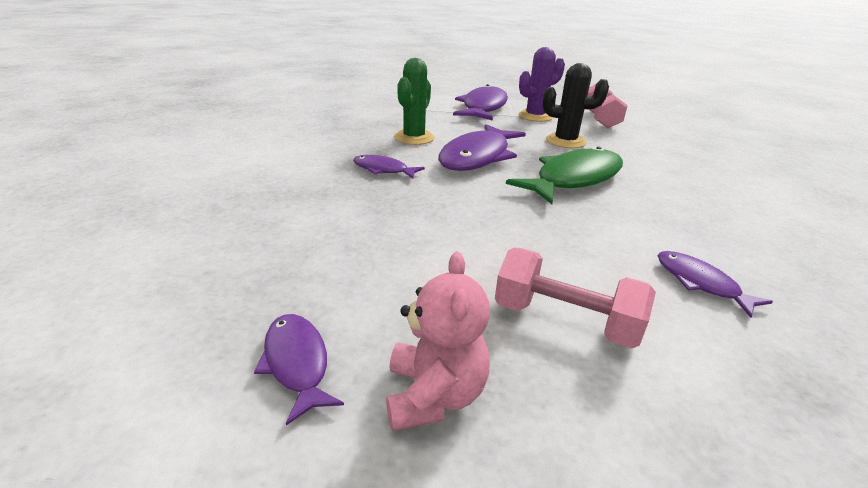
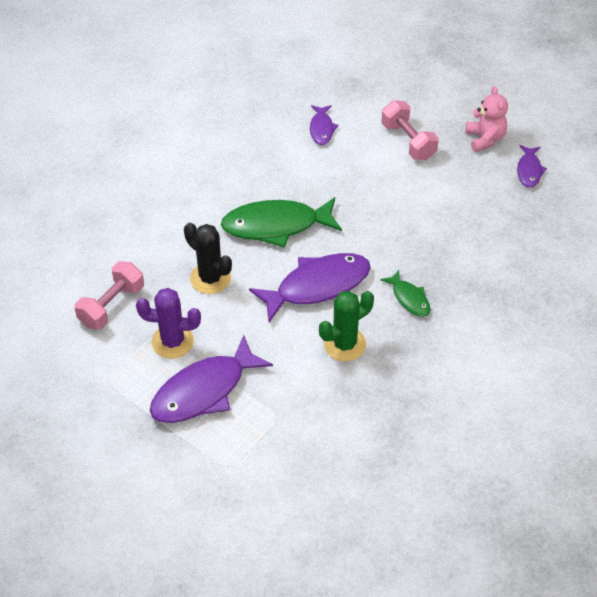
camera: 145 degrees left, 20 degrees up
(383, 170) = (409, 298): purple fish -> green fish
(434, 395) = (485, 139): pink teddy bear -> pink teddy bear turned 135 degrees clockwise

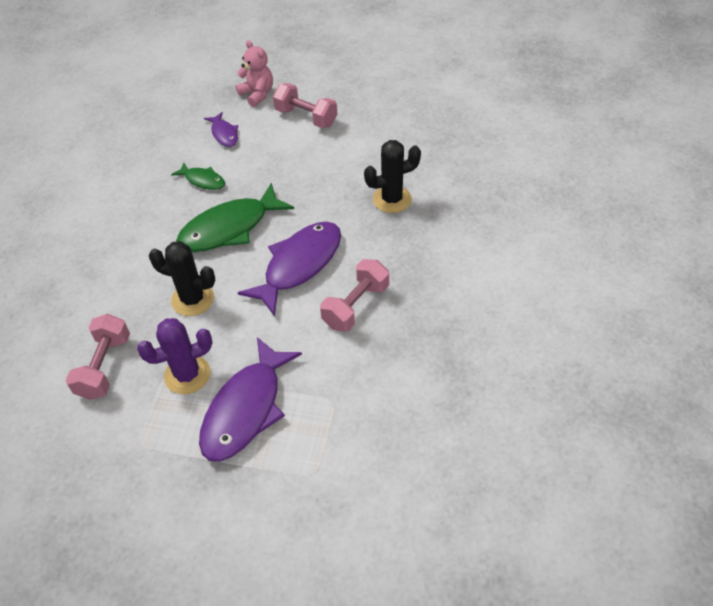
camera: 25 degrees left, 0 degrees up
(344, 344) = (356, 306): green cactus -> pink dumbbell
(409, 298) = (388, 242): green fish -> green fish (203, 180)
(438, 259) = (392, 199): none -> black cactus
(485, 139) = (368, 93): pink teddy bear -> pink teddy bear (257, 94)
(529, 170) = (420, 104): purple fish -> none

